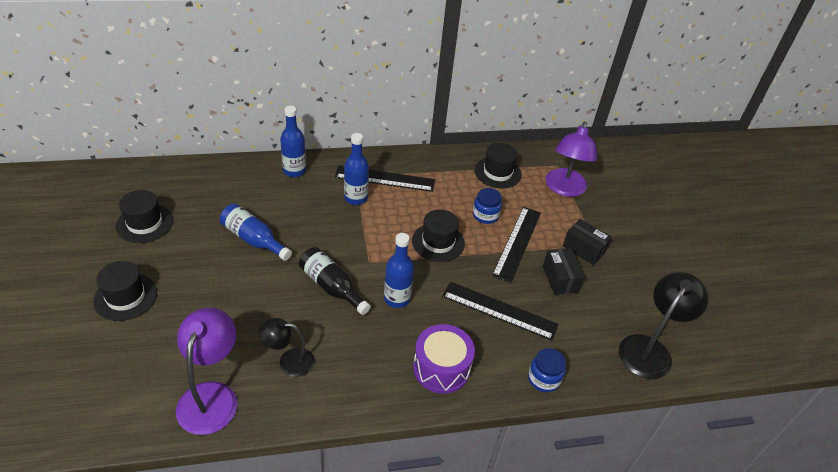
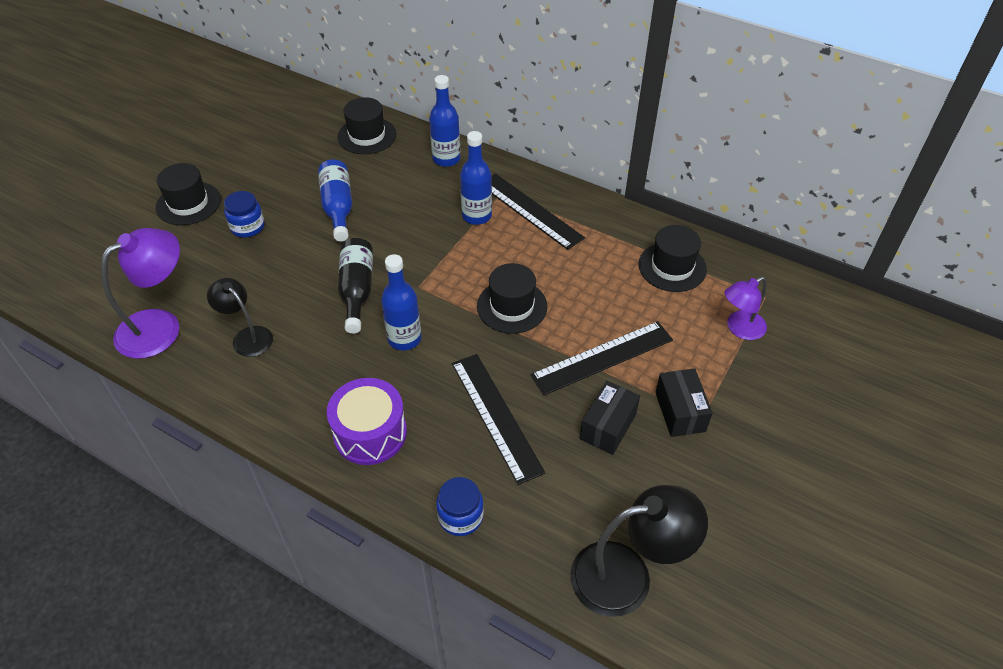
camera: 45 degrees right, 5 degrees up
(144, 223) = (267, 146): black hat -> black hat (367, 136)
(485, 215) = (599, 307): blue jar -> blue jar (247, 227)
(564, 189) = (739, 329): purple lamp -> purple lamp, size x0.62

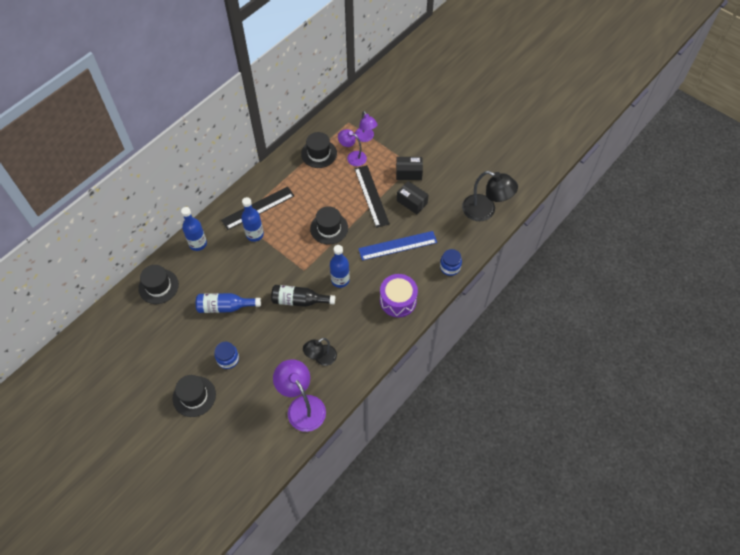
camera: 80 degrees left, 10 degrees up
(496, 416) = (397, 246): black ruler -> blue ruler
(627, 575) = (485, 211): black lamp -> black lamp turned 120 degrees clockwise
(684, 316) = (352, 157): none -> purple lamp

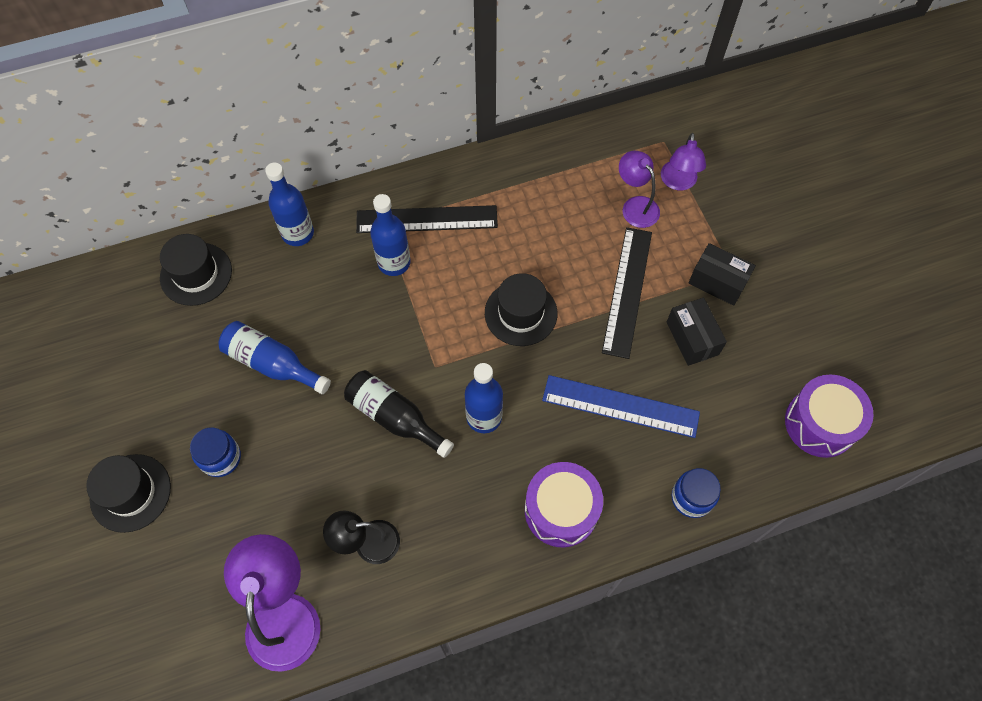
camera: 30 degrees right, 5 degrees up
(319, 153) = (581, 173): black hat -> none
(485, 211) = (820, 423): black lamp -> purple drum

